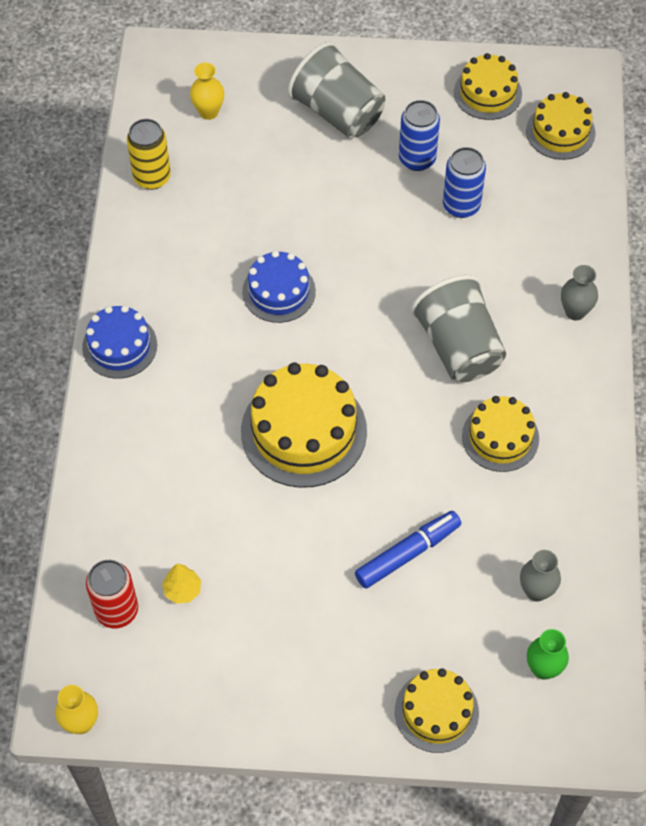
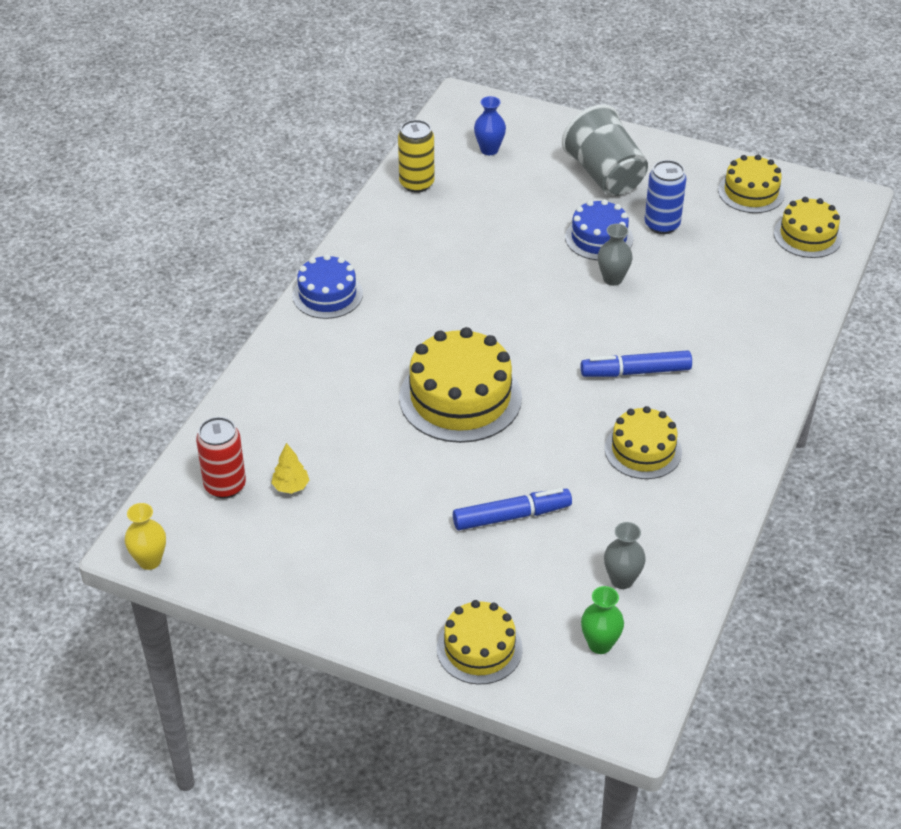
camera: 20 degrees right, 15 degrees down
(208, 112) = (489, 150): yellow vase -> blue vase
(279, 291) = (488, 290): blue cake -> blue cake (599, 238)
(459, 347) = (635, 372): grey cup -> blue marker
(461, 205) = (687, 268): blue can -> none
(575, 311) = (760, 373): grey vase -> grey vase (612, 279)

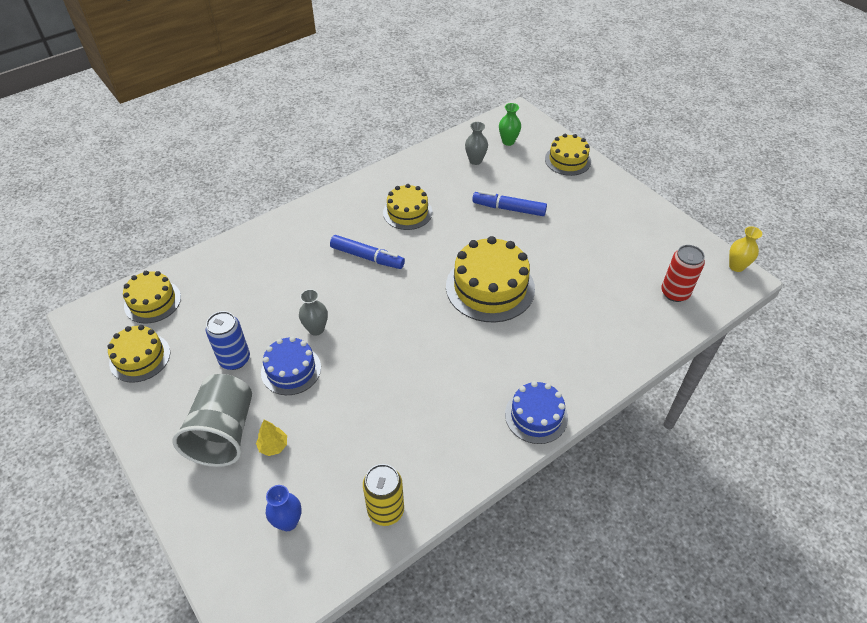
camera: 150 degrees left, 5 degrees up
(291, 487) = (631, 275): yellow tree -> yellow tree (273, 446)

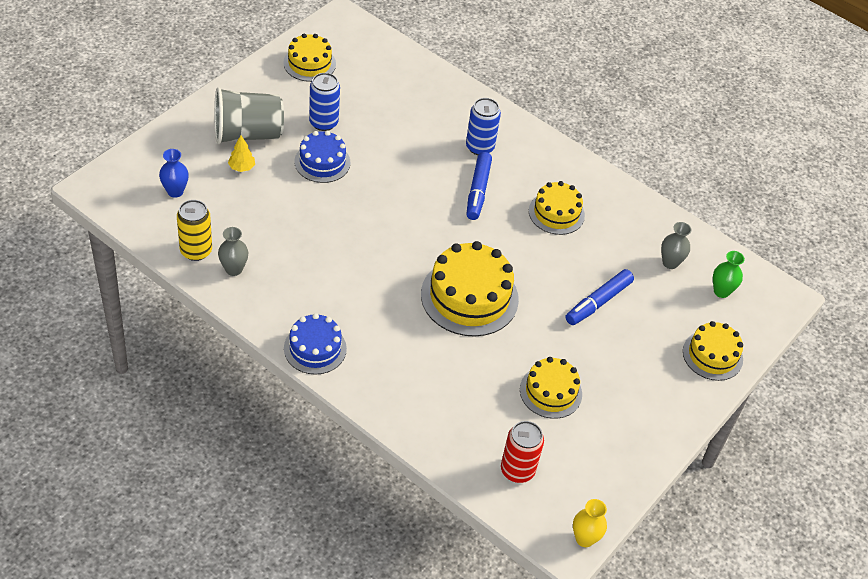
camera: 70 degrees right, 0 degrees up
(152, 301) = (372, 54): yellow cake -> yellow cake (550, 392)
(314, 245) = (479, 147): none -> blue can
(316, 329) = (373, 170): grey vase -> grey vase (233, 269)
(508, 209) = (598, 302): blue marker -> blue marker turned 135 degrees counterclockwise

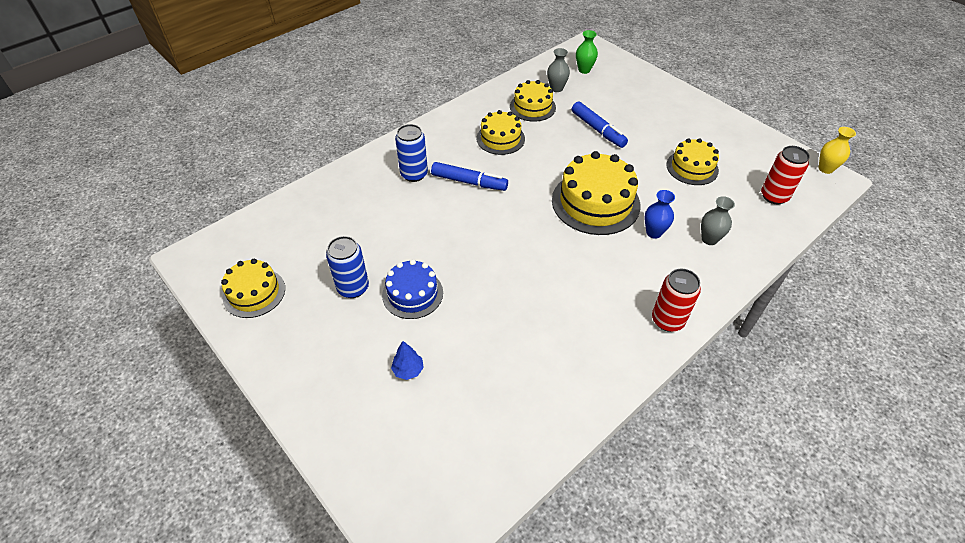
camera: 75 degrees left, 0 degrees up
(175, 191) = (437, 445): blue vase -> blue vase (654, 232)
(196, 251) = (536, 425): yellow can -> none
(233, 269) = (565, 387): grey vase -> grey vase (709, 239)
(242, 167) = (408, 370): yellow tree -> blue tree
(247, 134) = (354, 361): grey cup -> none
(315, 348) = (667, 320): blue cake -> red can
(712, 355) = (644, 83): yellow cake -> yellow cake (532, 107)

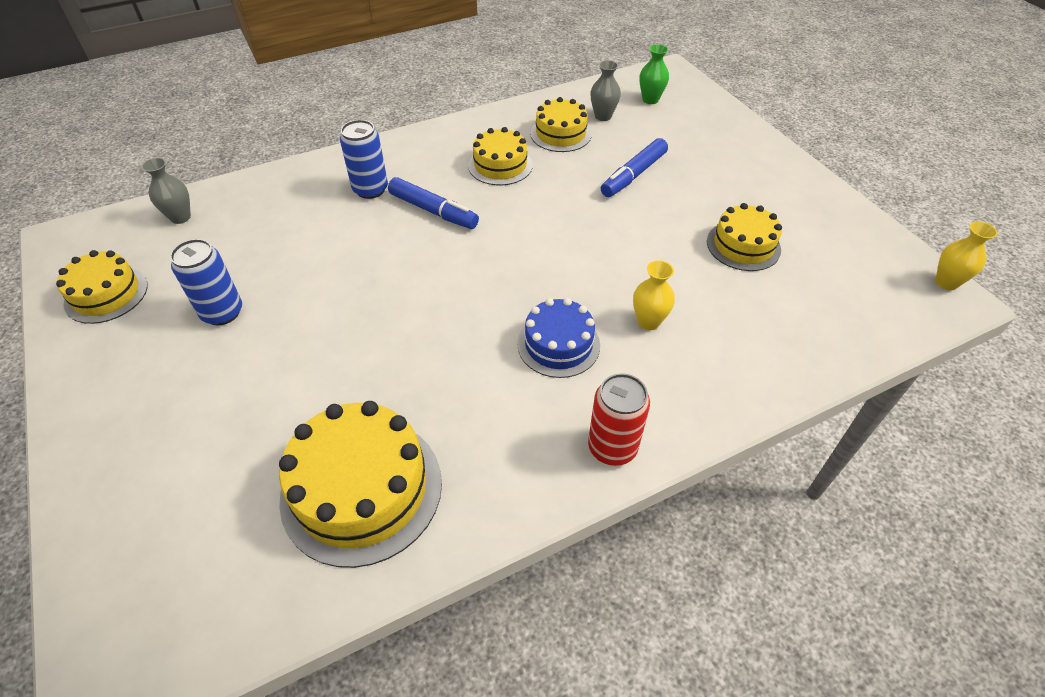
camera: 15 degrees right, 0 degrees up
(408, 370) = (230, 433): blue tree -> none
(412, 294) = (289, 335): blue cake -> blue cake (558, 344)
(595, 202) = (586, 266): yellow cake -> yellow cake (362, 489)
(598, 130) = (633, 175): blue marker -> blue marker turned 60 degrees clockwise
(654, 232) = (648, 322): blue vase -> yellow vase
(709, 239) = (725, 347): grey vase -> grey vase (180, 217)
(774, 196) = (849, 306): red can -> none

